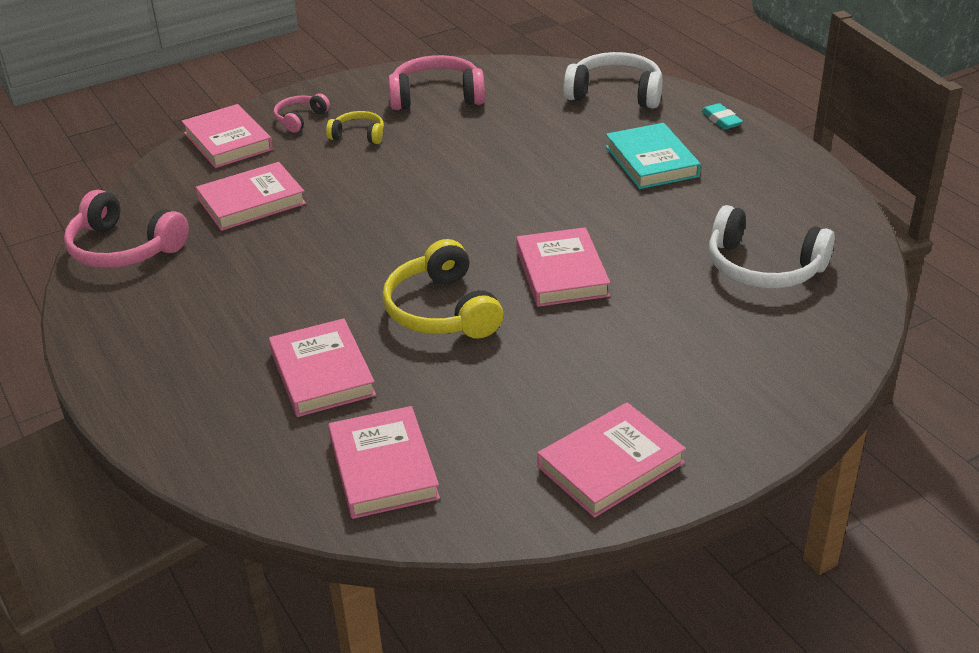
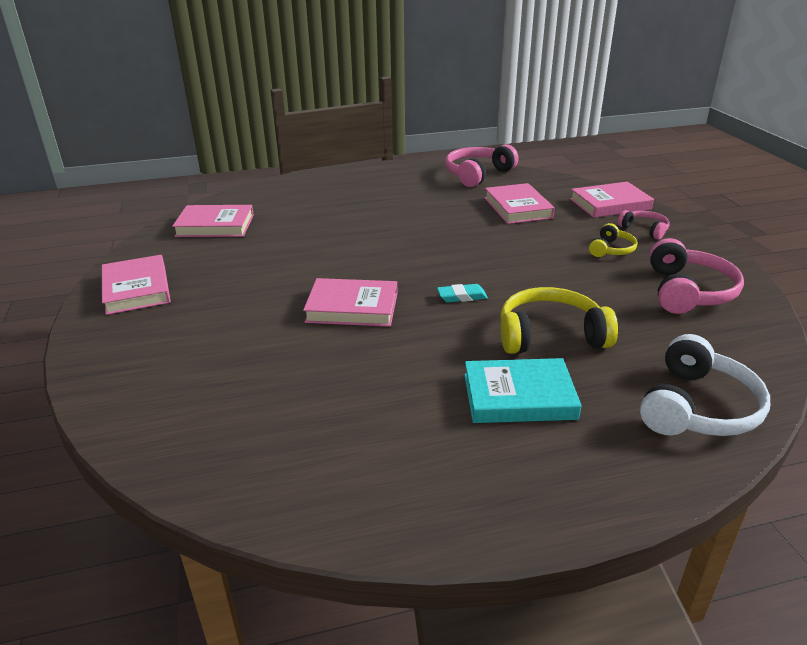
camera: 105 degrees right, 5 degrees down
(322, 373) = (310, 217): pink book -> none
(441, 311) = (342, 256): yellow headphones -> yellow headphones (550, 335)
(721, 120) = (614, 484): turquoise eraser -> turquoise eraser (462, 296)
(763, 268) = (280, 418): white headphones -> none

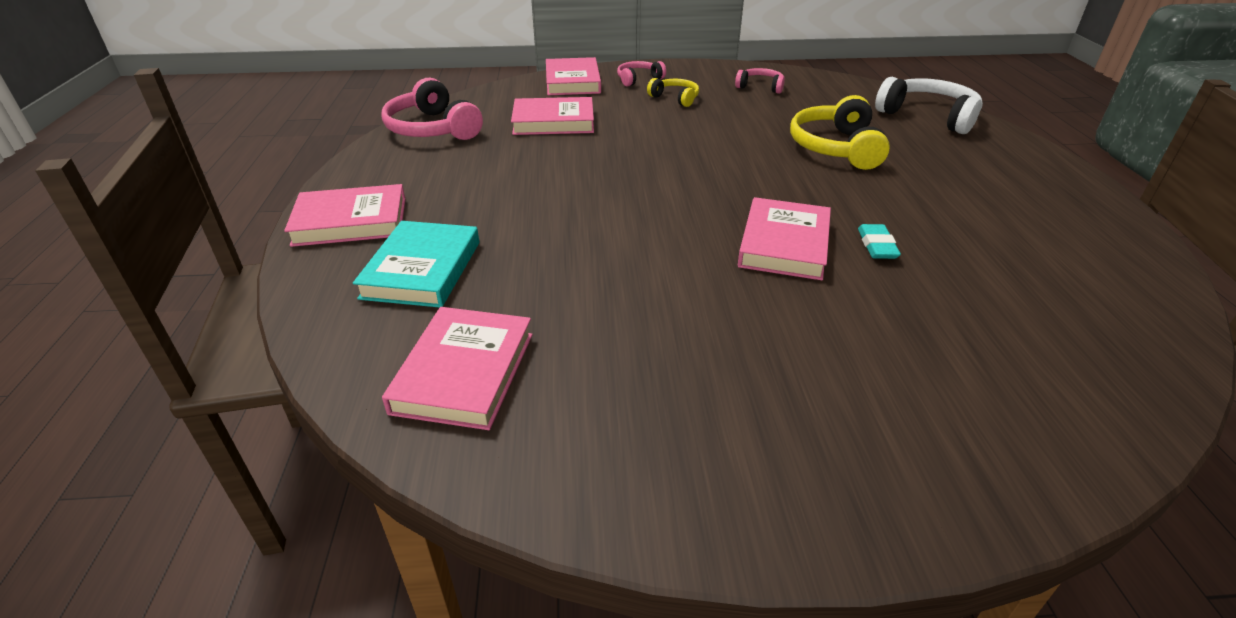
camera: 80 degrees left, 5 degrees up
(136, 289) = (710, 469): pink book -> pink book (350, 221)
(462, 296) = (762, 177): turquoise eraser -> turquoise eraser (877, 245)
(519, 396) = (937, 174): turquoise book -> turquoise book (422, 269)
(688, 291) = (760, 87): pink headphones -> pink headphones, size x0.55

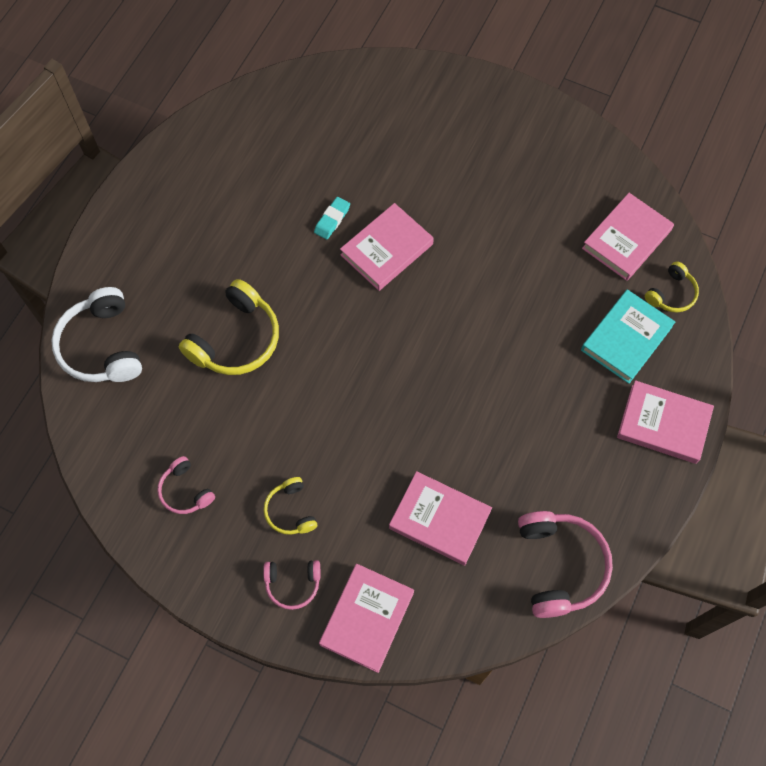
camera: 150 degrees left, 30 degrees up
(365, 333) = (671, 294): none -> yellow headphones

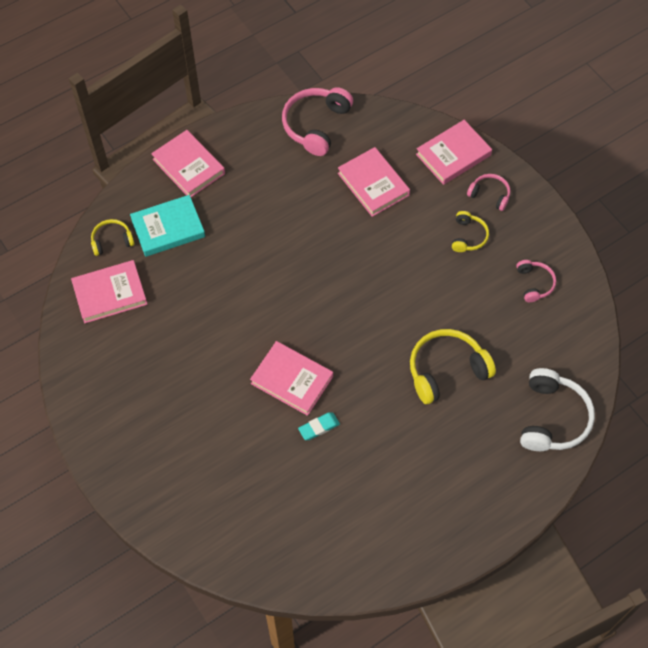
camera: 150 degrees left, 5 degrees down
(386, 249) = (292, 380): pink book -> pink book turned 45 degrees clockwise

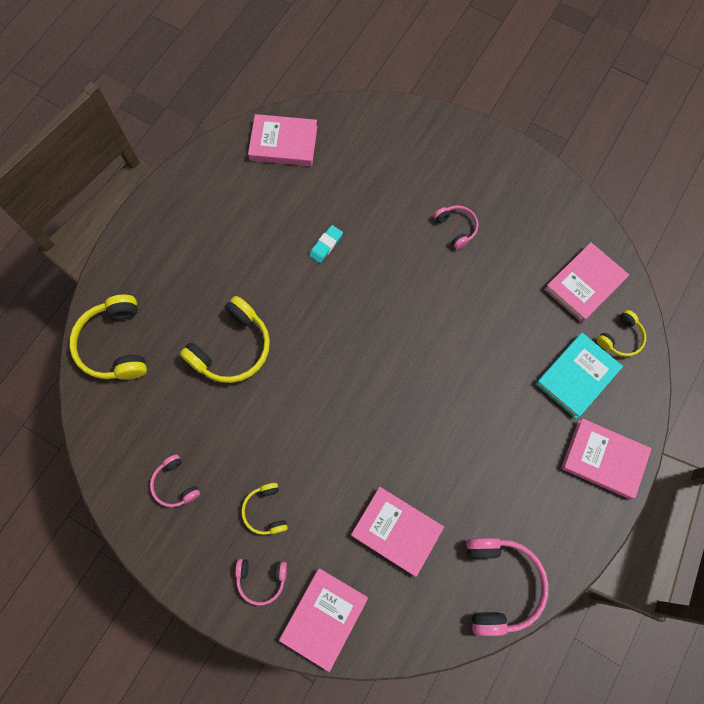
camera: 155 degrees right, 10 degrees up
(188, 391) = (456, 228): none -> pink headphones
(292, 380) = (371, 276): pink book -> pink book (283, 143)
(553, 418) = (115, 345): white headphones -> yellow headphones

